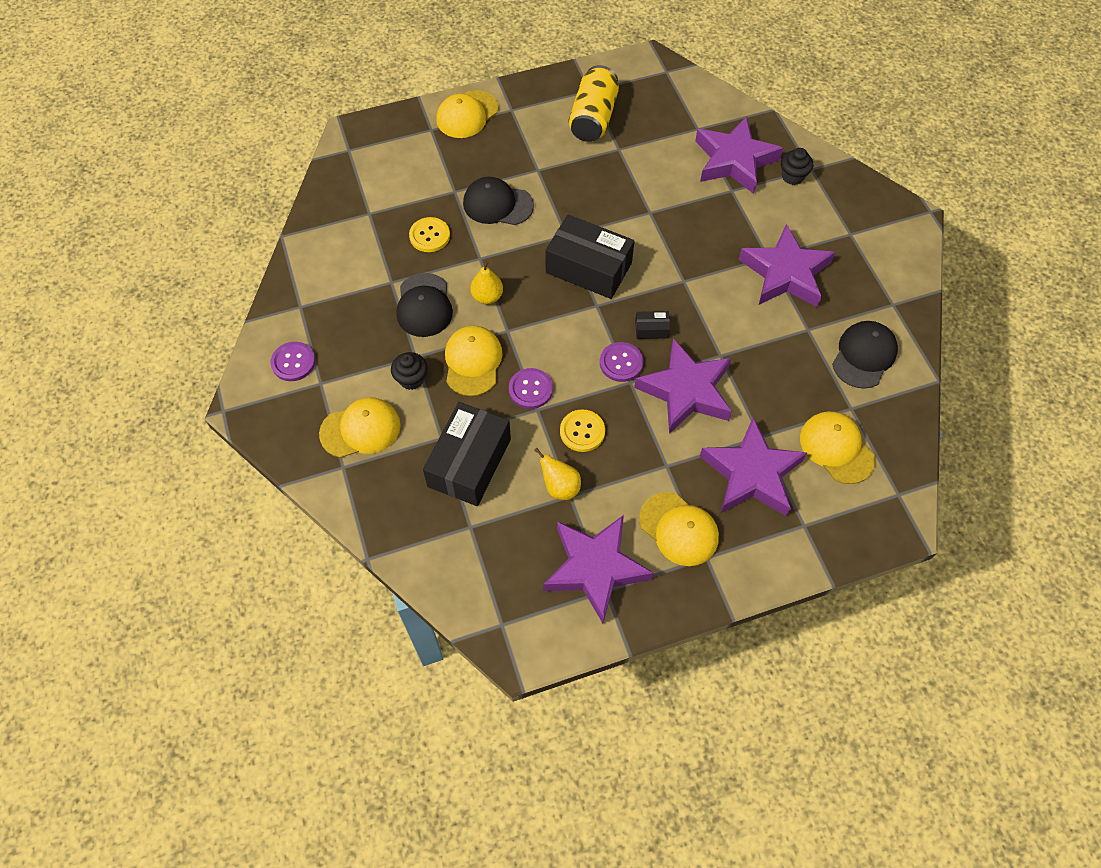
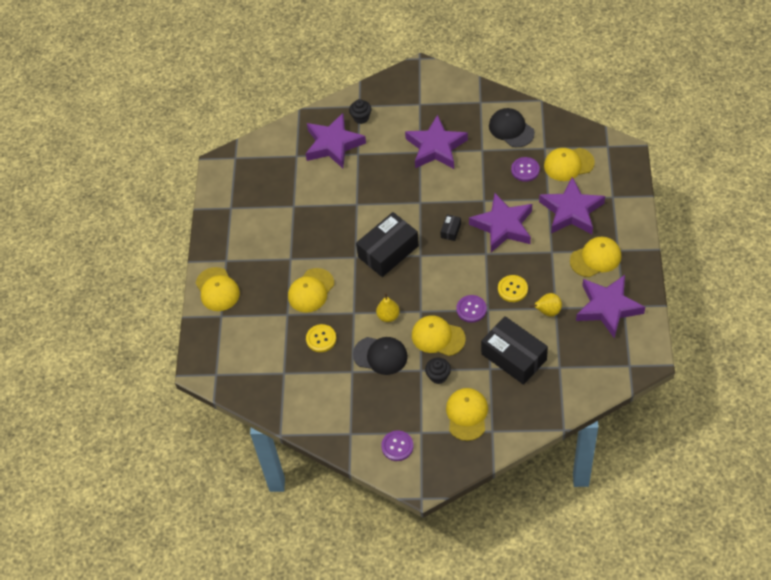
camera: 65 degrees left, 5 degrees down
(497, 204) = (311, 290): black cap -> yellow cap
(593, 118) = (258, 213): yellow can -> none
(621, 363) = (469, 254): purple button -> purple button (525, 170)

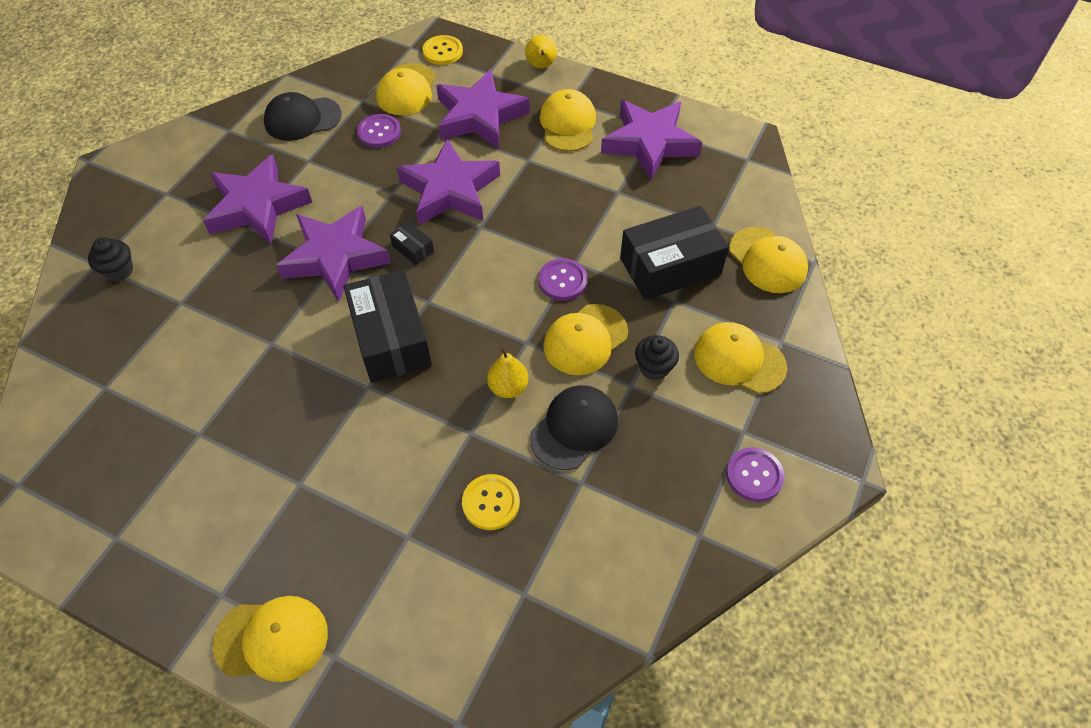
camera: 70 degrees left, 0 degrees up
(311, 290) = (386, 478): yellow cap -> yellow cap (767, 260)
(333, 144) = (132, 327): purple star -> purple star (335, 257)
(512, 289) = (559, 222): yellow button -> yellow button (442, 51)
(547, 311) = (619, 202): yellow pear -> yellow pear (541, 66)

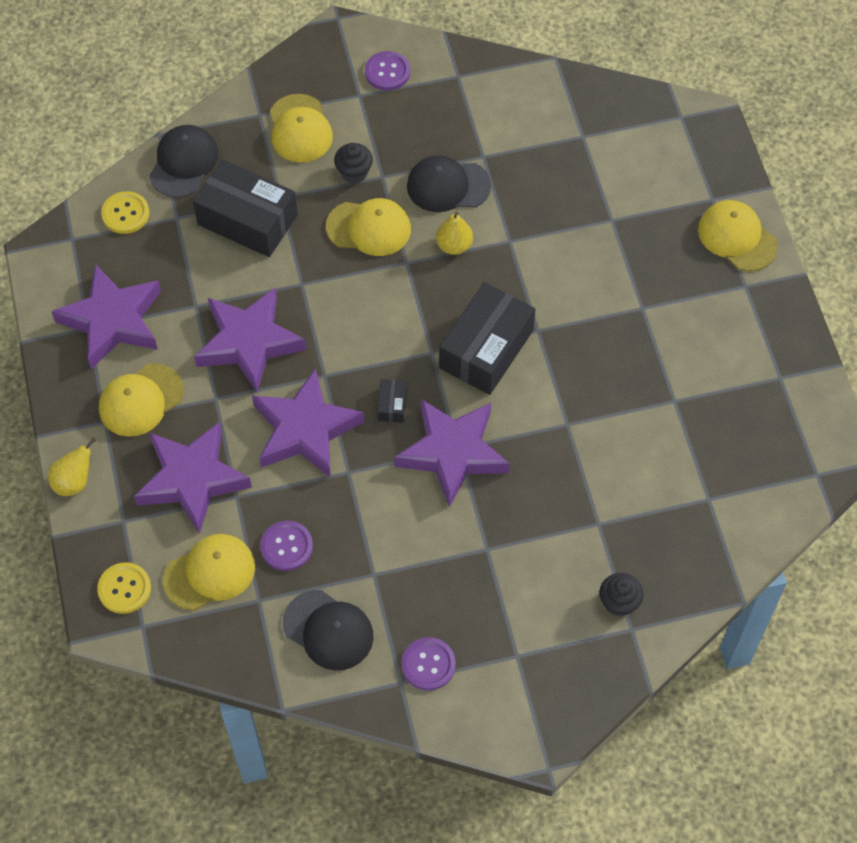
camera: 130 degrees left, 5 degrees up
(257, 206) = (460, 564): purple star -> purple star (249, 342)
(491, 503) = (545, 193): yellow button -> yellow button (125, 214)
(562, 280) = (327, 279): purple button -> purple button (428, 664)
(767, 260) = (184, 163): yellow cap -> black cap

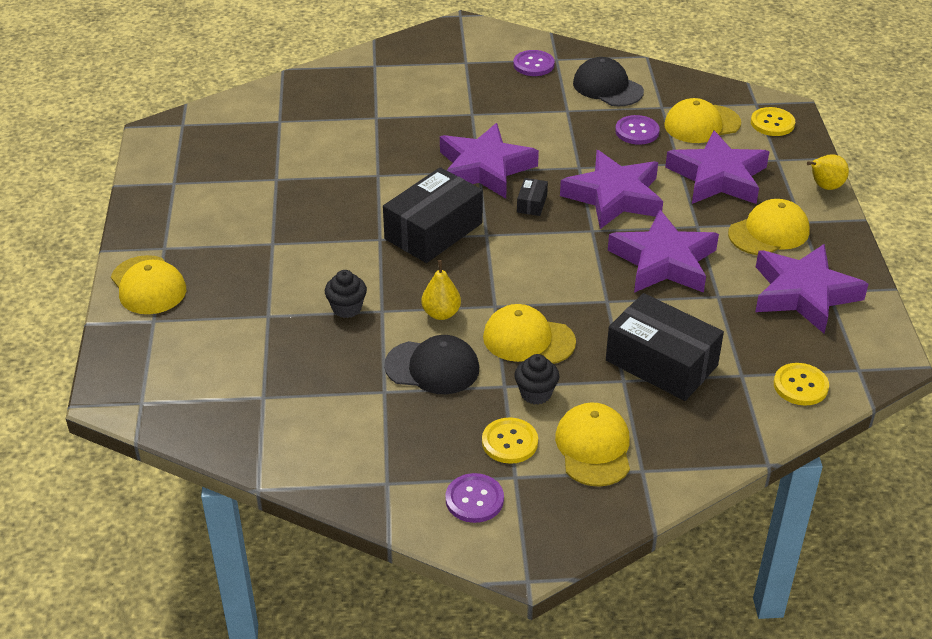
camera: 170 degrees left, 20 degrees down
(184, 163) = (735, 428): black cap -> none
(368, 124) = (509, 442): none -> yellow button
(619, 603) = (378, 78): black cupcake -> black cupcake (347, 308)

